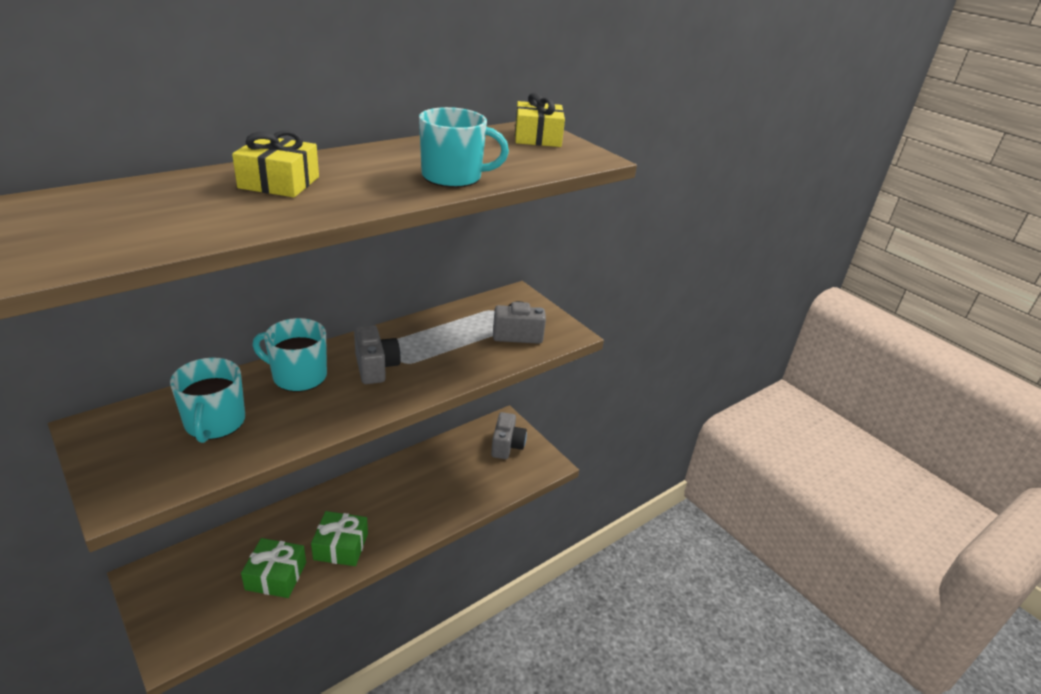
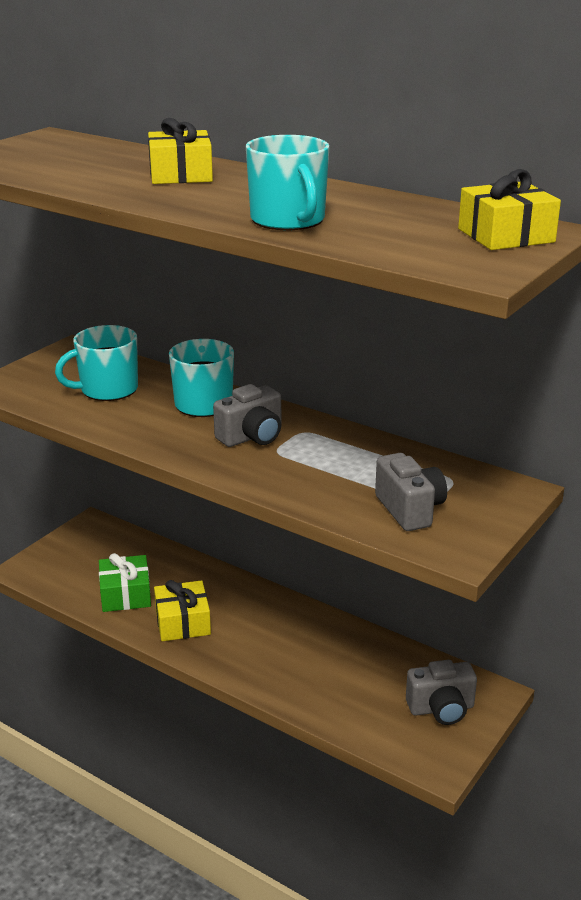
camera: 75 degrees right, 5 degrees down
(341, 546) = (183, 622): green gift -> yellow gift

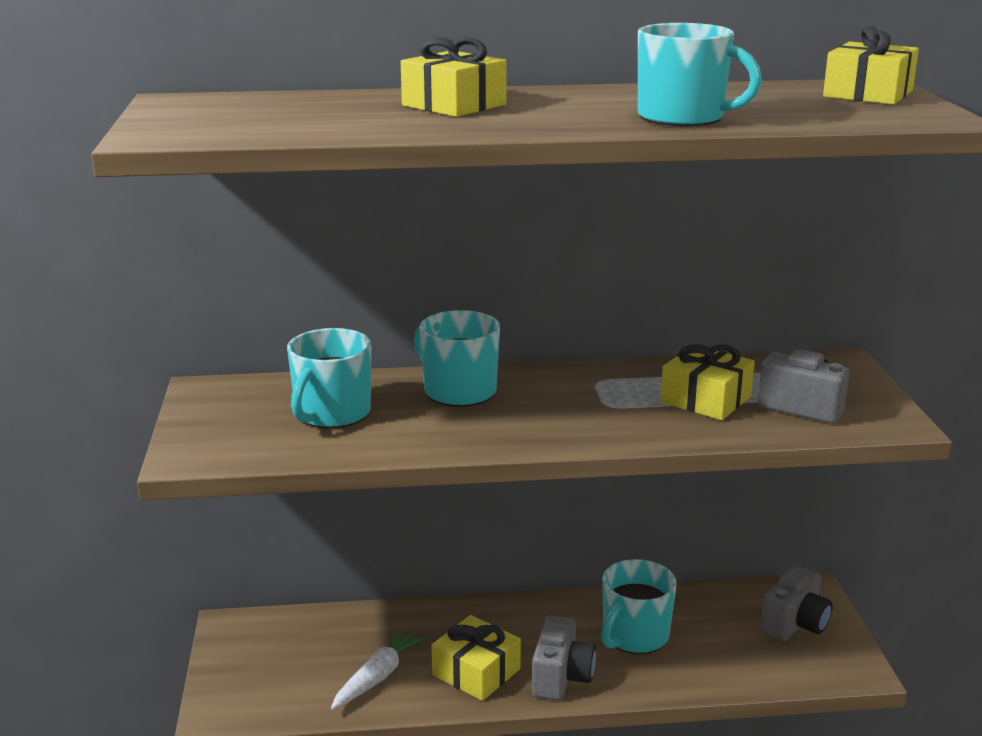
camera: 40 degrees left, 5 degrees down
(125, 594) = (377, 677): green gift -> white carrot
(252, 437) = (563, 402): grey camera -> grey camera (561, 677)
(313, 654) = (634, 636): none -> turquoise mug
(350, 474) = (705, 399): none -> yellow gift

